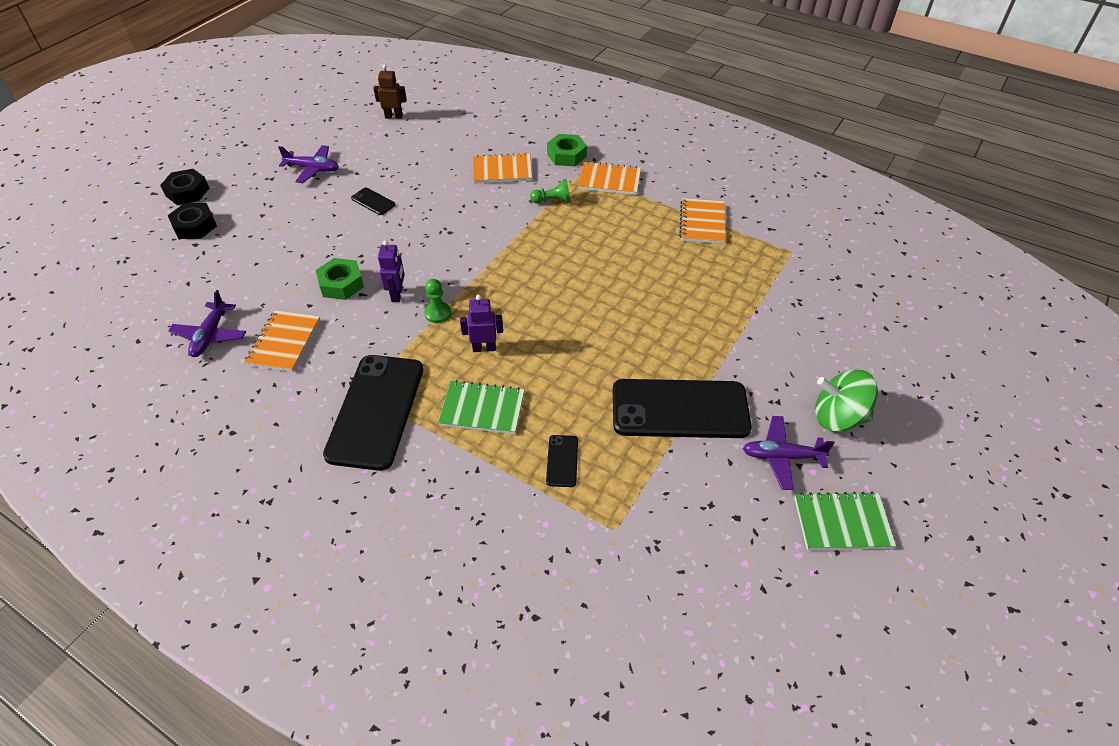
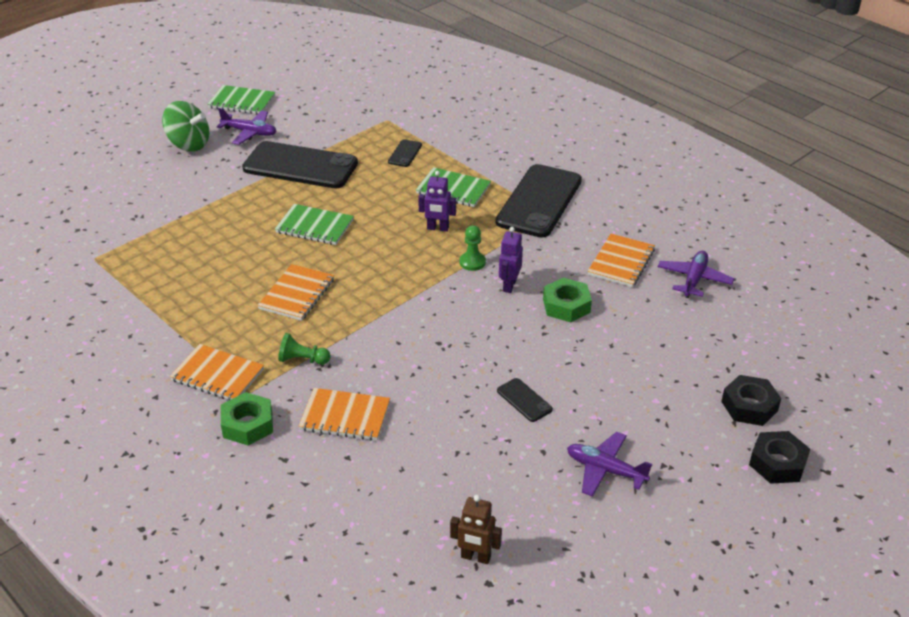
camera: 165 degrees left, 10 degrees down
(613, 325) = (314, 226): none -> green notebook
(702, 223) = (154, 302): orange notebook -> orange notebook (297, 294)

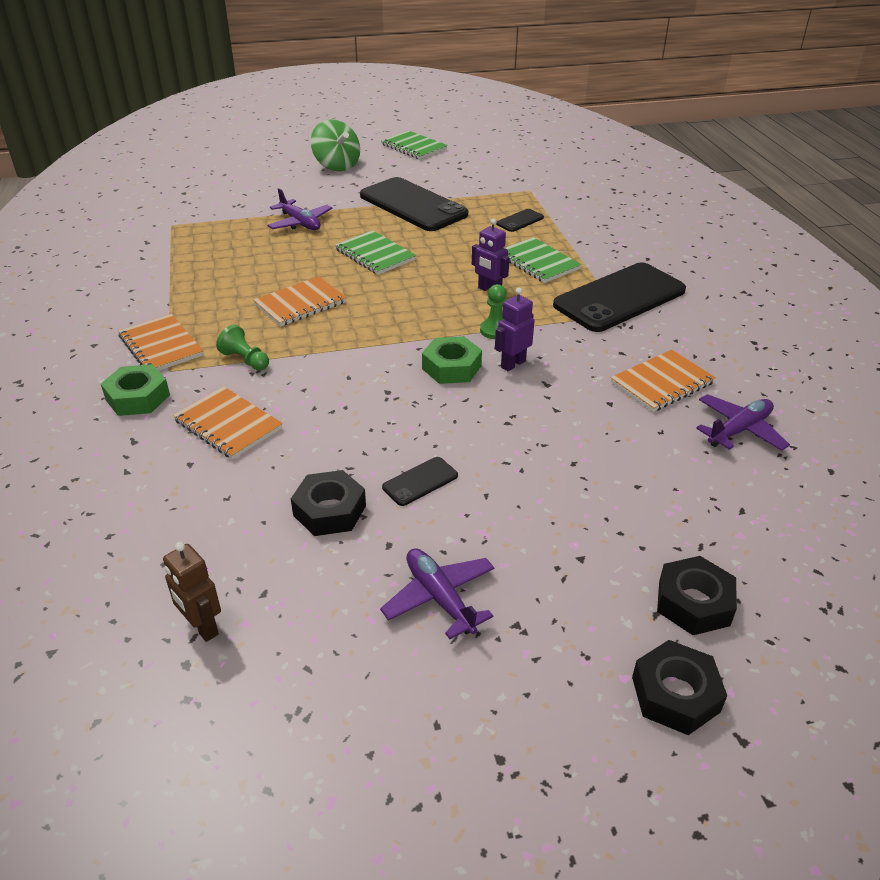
camera: 30 degrees right, 0 degrees up
(249, 133) = (396, 170): purple plane -> purple plane (300, 223)
(483, 446) = (330, 510): none -> black nut
(524, 400) = (420, 481): black phone -> black phone turned 60 degrees clockwise
(566, 306) = (558, 404): green nut -> green nut (451, 367)

